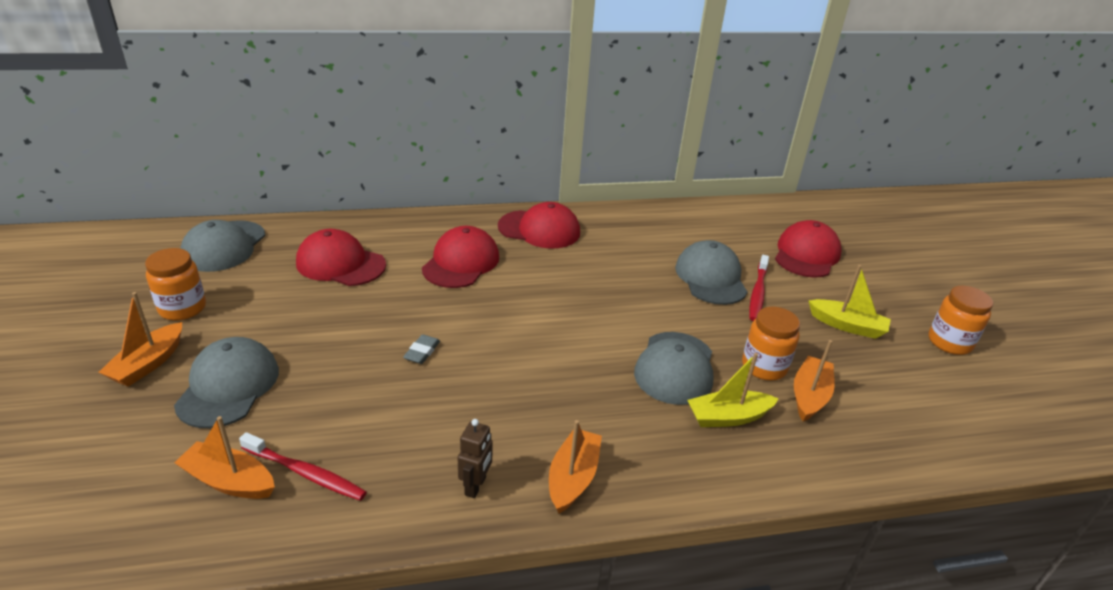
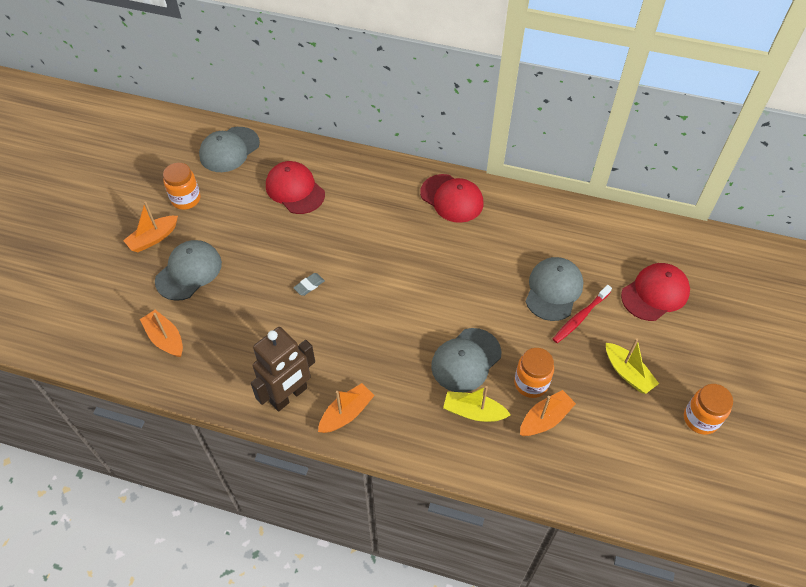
camera: 30 degrees right, 20 degrees up
(306, 473) = (204, 349): red toothbrush -> none
(461, 262) = (375, 214): red cap -> none
(476, 486) = (289, 395): brown robot -> brown robot, size x2.09

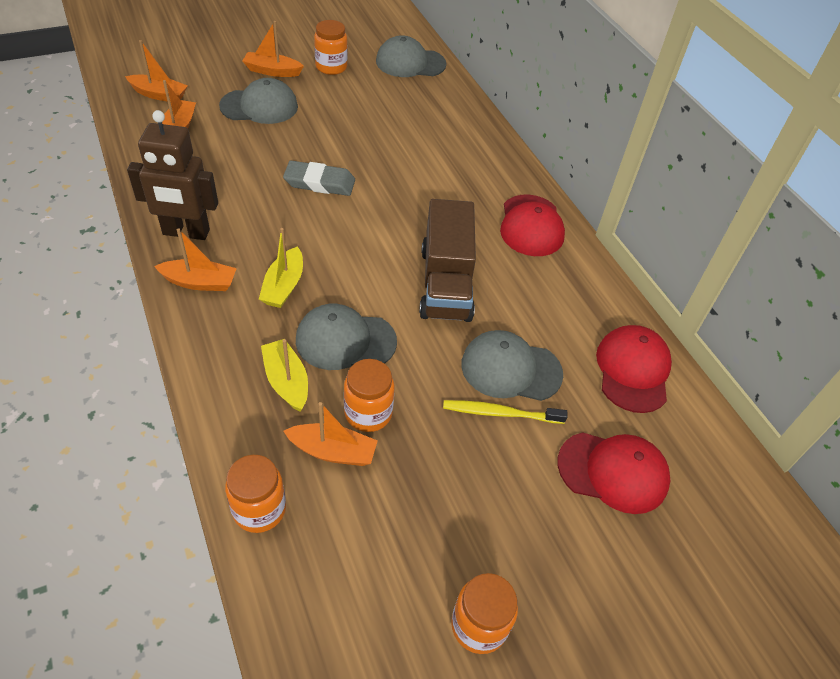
camera: 45 degrees right, 5 degrees down
(108, 329) = (159, 95): none -> orange boat
(295, 190) = (414, 120): red cap -> red cap (633, 370)
(309, 285) = (319, 182): grey eraser -> grey eraser, size x1.90
(462, 276) = (445, 283): none -> brown truck
(553, 290) = (511, 369): grey cap -> grey cap turned 150 degrees counterclockwise
(558, 482) = (259, 509): none -> orange jar
(580, 317) = (500, 413): red toothbrush -> yellow toothbrush
(627, 373) = (470, 503): yellow boat -> yellow boat (284, 286)

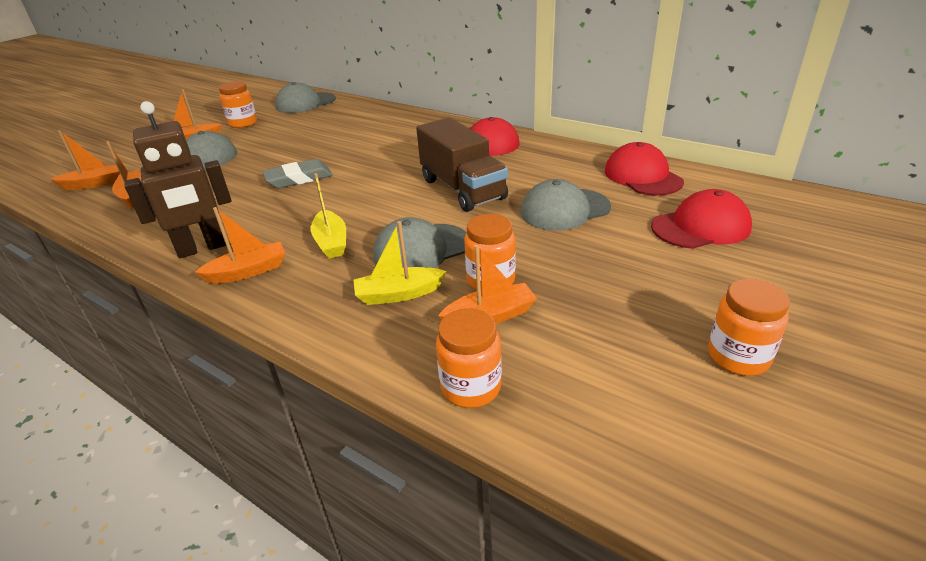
camera: 25 degrees left, 15 degrees down
(286, 381) = (398, 294): yellow boat -> yellow boat turned 45 degrees counterclockwise
(500, 413) = (588, 234): yellow toothbrush -> none

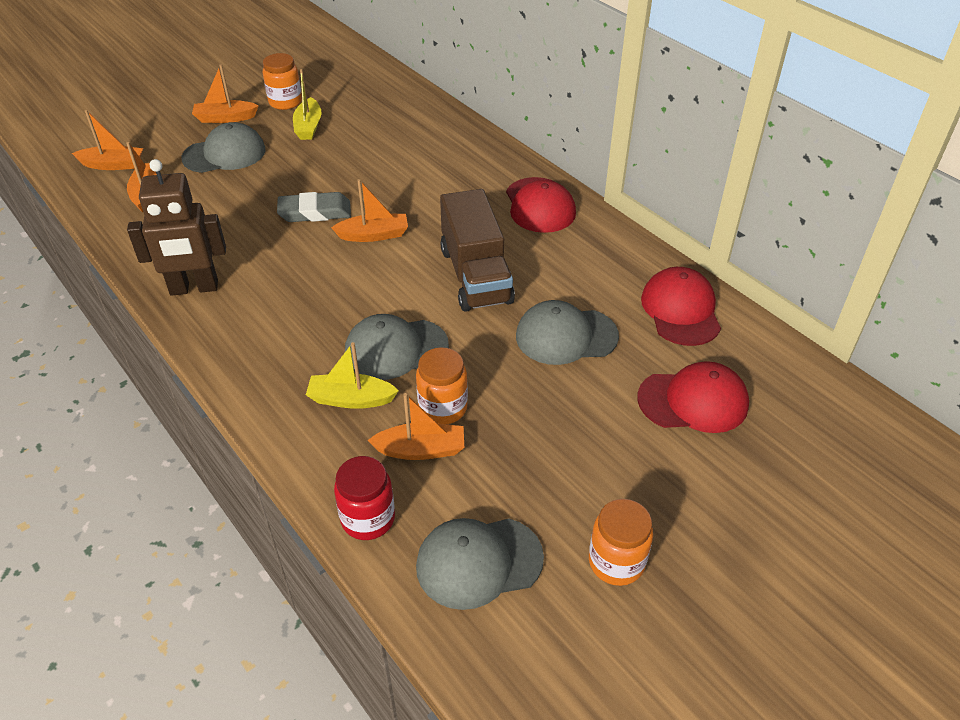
camera: 15 degrees right, 10 degrees up
(248, 271) = (227, 330): orange boat -> orange boat (374, 235)
(305, 103) = (365, 82): grey cap -> grey cap (479, 562)
(331, 242) = (315, 314): yellow boat -> yellow boat (308, 126)
(471, 387) = (368, 519): orange jar -> red jar

